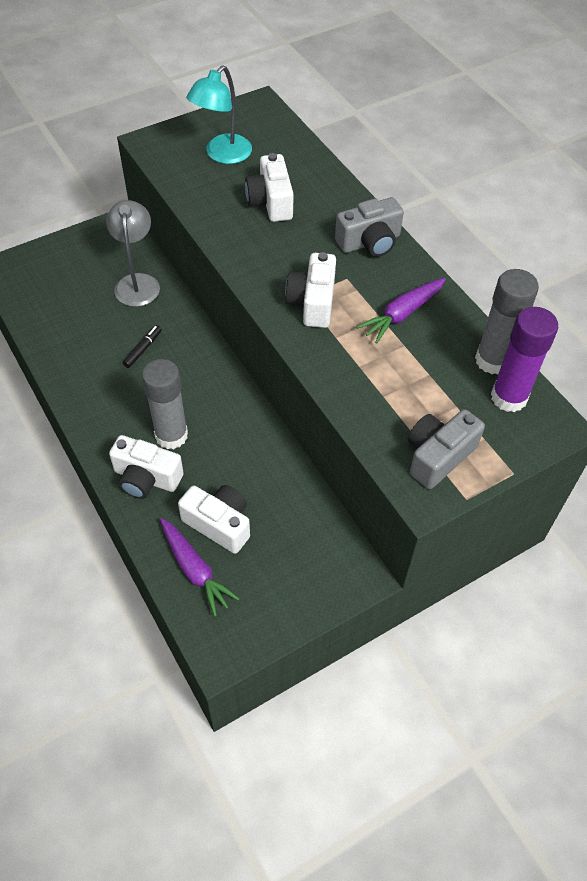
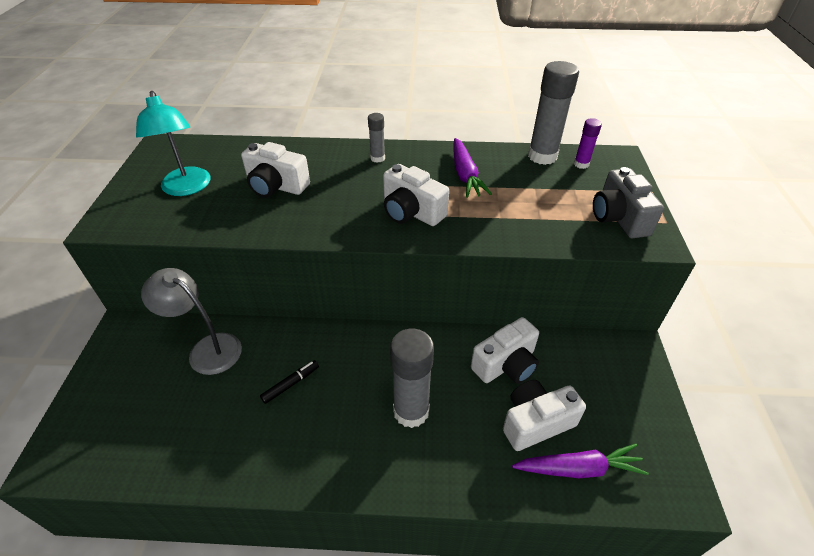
camera: 55 degrees left, 10 degrees down
(142, 349) = (290, 384): black marker -> black marker turned 75 degrees clockwise
(146, 478) = (447, 458): white camera -> white camera (506, 364)
(369, 242) = (377, 158): grey camera -> grey glue stick
(508, 397) = (581, 164): purple glue stick -> purple glue stick, size x0.51

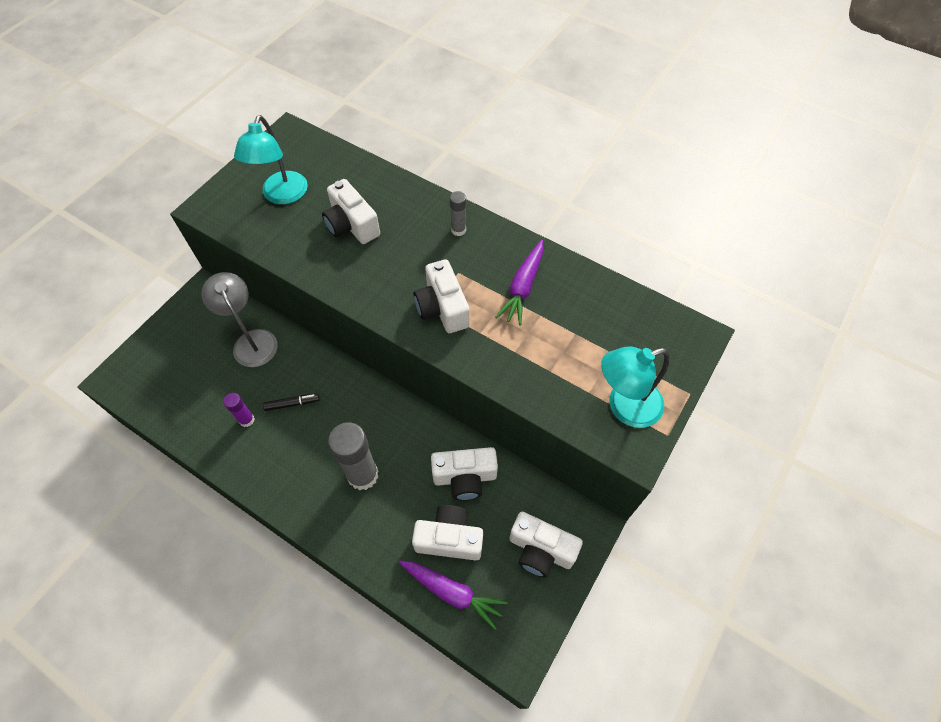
camera: 30 degrees right, 15 degrees up
(542, 156) = (617, 298): grey glue stick -> none
(581, 164) = (648, 326): purple glue stick -> purple glue stick (247, 420)
(617, 388) = (541, 550): none -> white camera
(618, 218) = (624, 407): grey camera -> turquoise lamp

